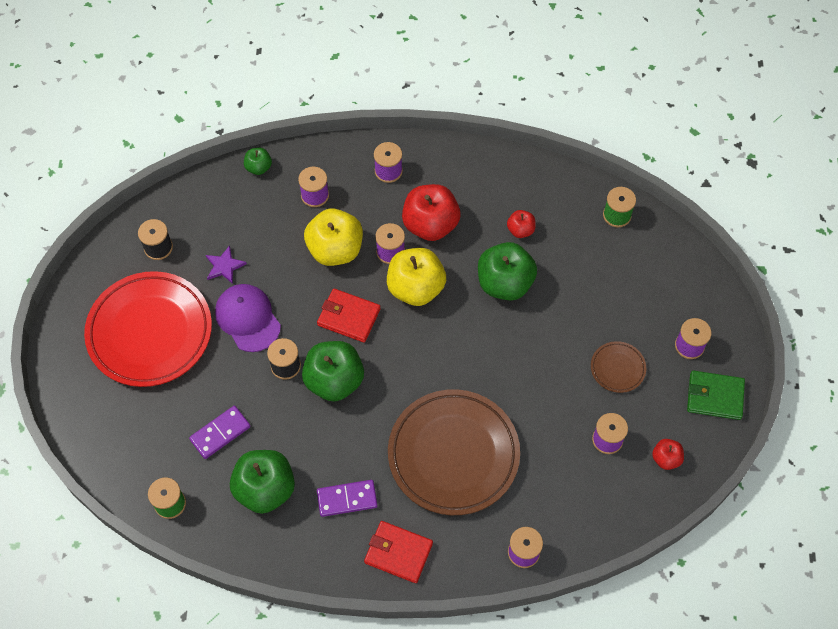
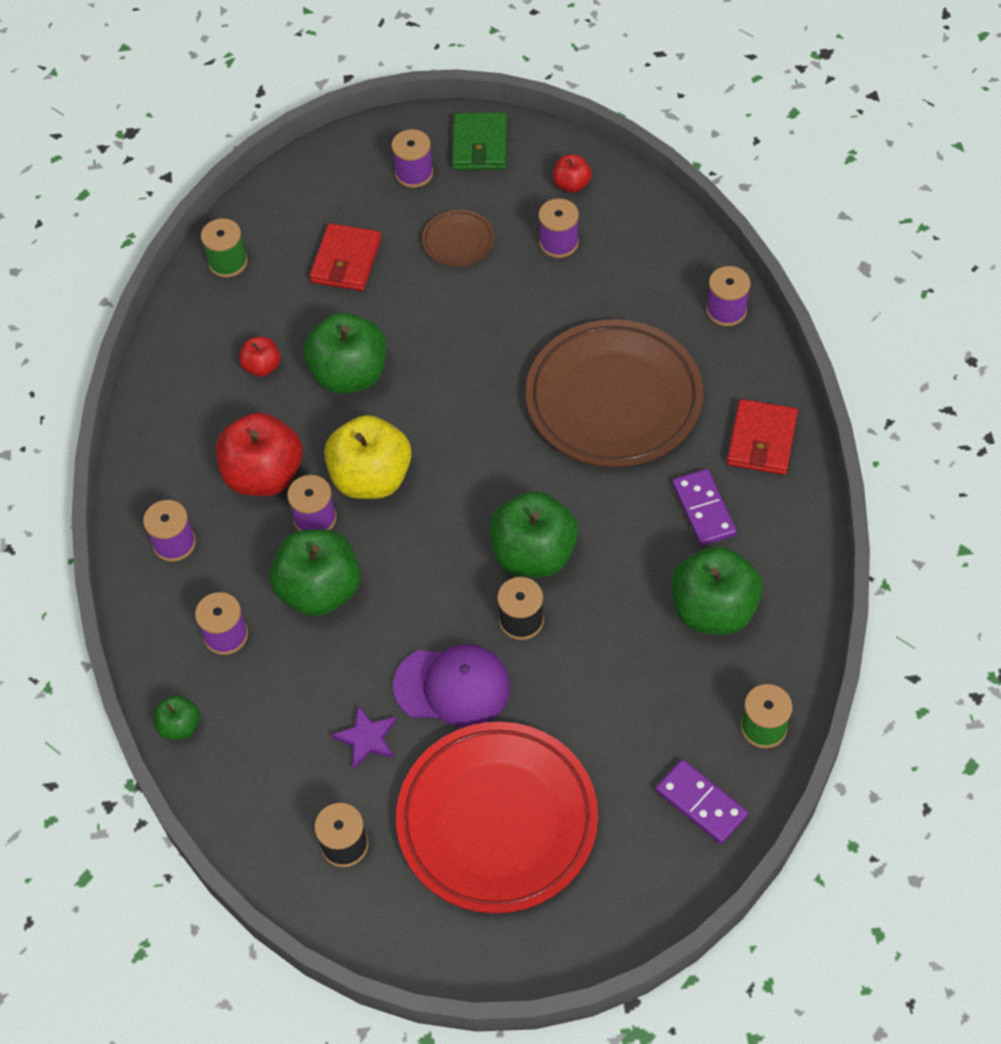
camera: 95 degrees left, 5 degrees down
(220, 433) = (643, 684): purple domino -> purple domino (701, 803)
(248, 318) = (452, 686): purple cap -> purple cap turned 135 degrees counterclockwise
(335, 249) = (319, 590): yellow apple -> green apple
(349, 317) = (430, 553): red wallet -> red wallet (346, 260)

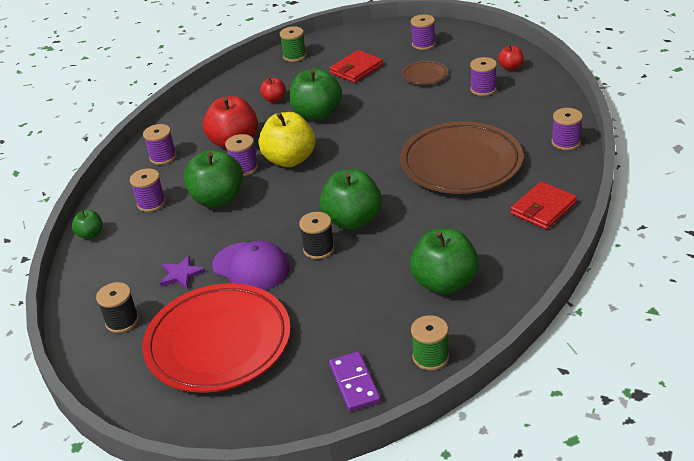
camera: 30 degrees right, 20 degrees down
(480, 145) = (470, 41): green wallet -> none
(703, 509) = (477, 231): purple domino -> none

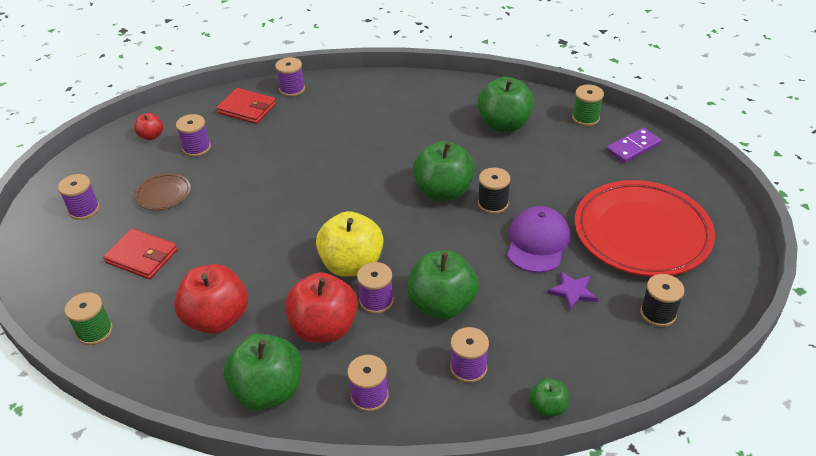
camera: 110 degrees left, 5 degrees up
(274, 99) = (217, 319): red apple -> red apple, size x2.01
(317, 114) = (252, 266): green apple -> green apple (268, 391)
(461, 164) = (336, 141): brown plate -> none
(543, 208) = (392, 90): red wallet -> red wallet (247, 109)

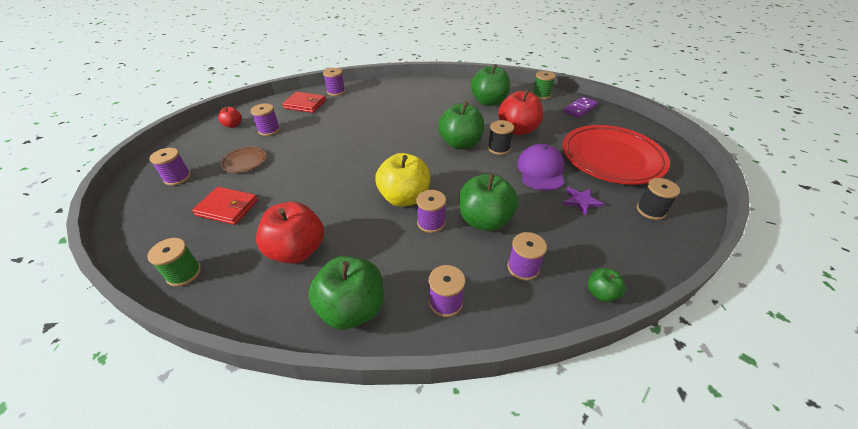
camera: 10 degrees left, 0 degrees up
(324, 328) = (392, 248): red apple -> red apple (517, 130)

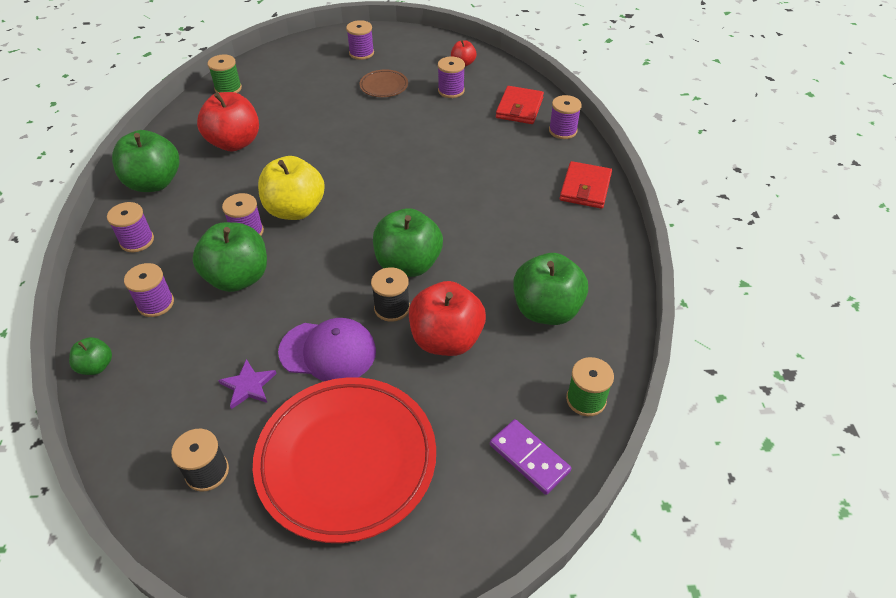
camera: 90 degrees right, 5 degrees up
(227, 208) = (307, 92): red wallet -> red wallet (585, 188)

